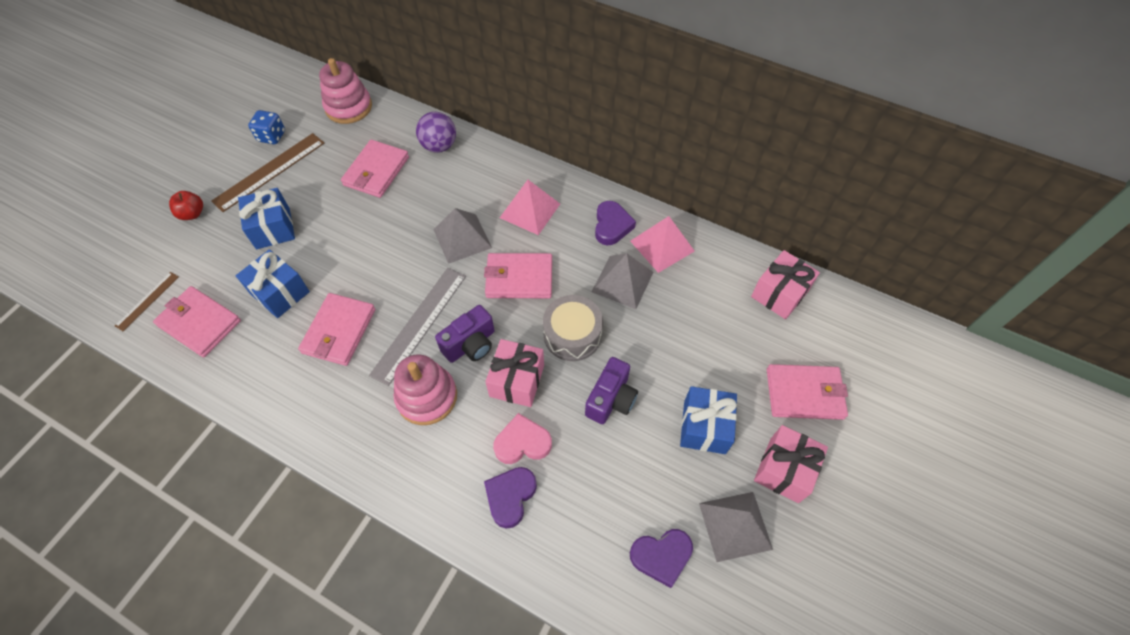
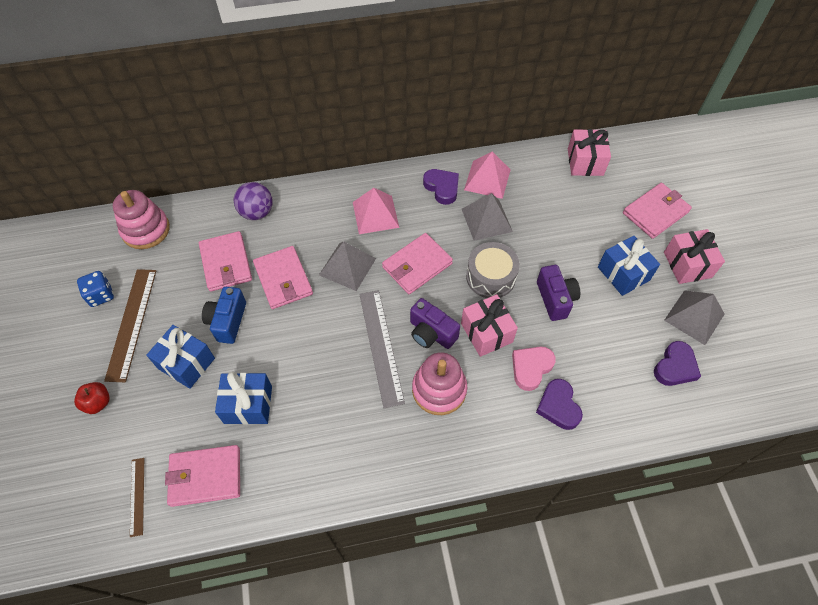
camera: 40 degrees left, 0 degrees up
(332, 217) = (228, 321): none -> blue camera
(339, 331) = (327, 396): pink wallet -> pink wallet (283, 279)
(470, 344) = (431, 333): purple camera -> purple camera turned 120 degrees clockwise

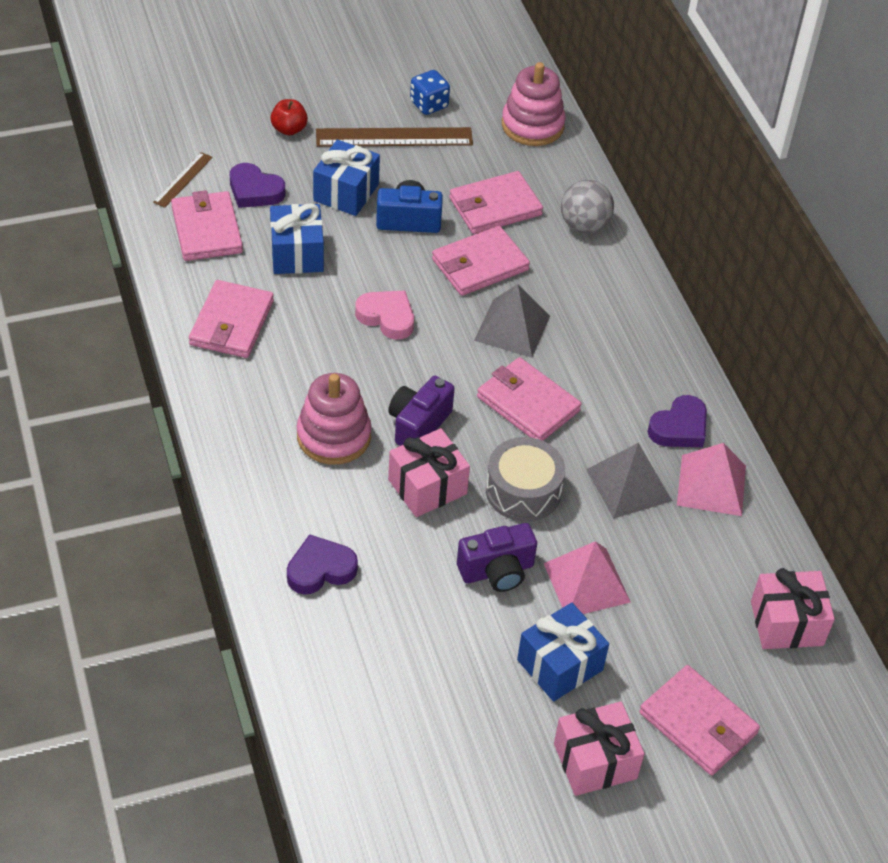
camera: 80 degrees right, 10 degrees down
(137, 496) = (183, 179): brown ruler -> brown ruler turned 45 degrees counterclockwise
(257, 212) = (584, 225): purple ball -> grey ball
(317, 459) = (231, 323): none -> pink wallet
(375, 214) = (609, 351): pink pyramid -> pink pyramid (587, 582)
(381, 346) = (391, 372): grey ruler -> none
(531, 368) = (376, 538): pink heart -> pink heart (387, 317)
(675, 367) = (398, 722): purple heart -> purple heart (255, 191)
(694, 317) = (493, 759): grey pyramid -> none

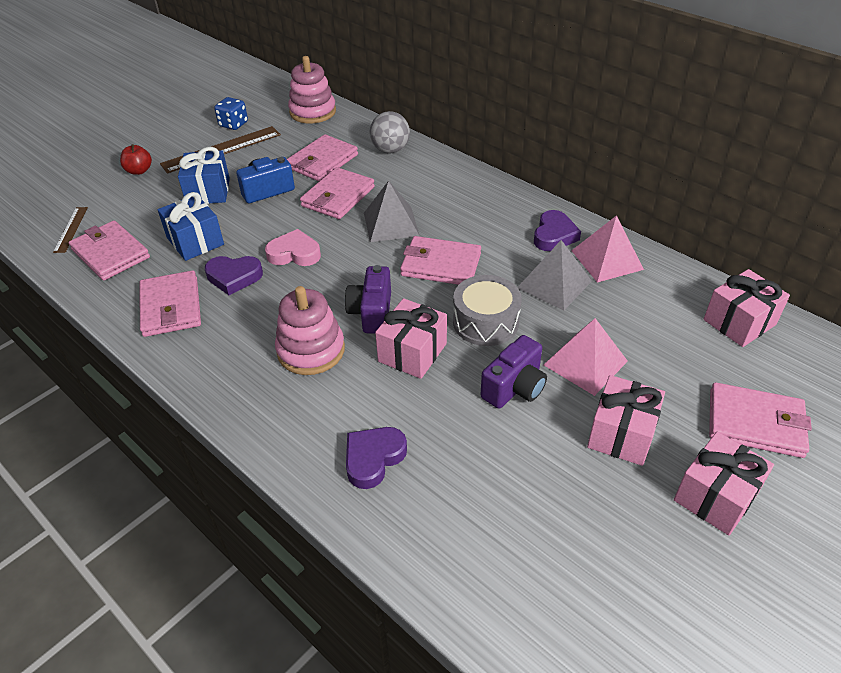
camera: 25 degrees left, 5 degrees down
(255, 191) = (135, 215): purple heart -> purple heart (234, 277)
(560, 665) = (621, 434): blue gift -> pink gift

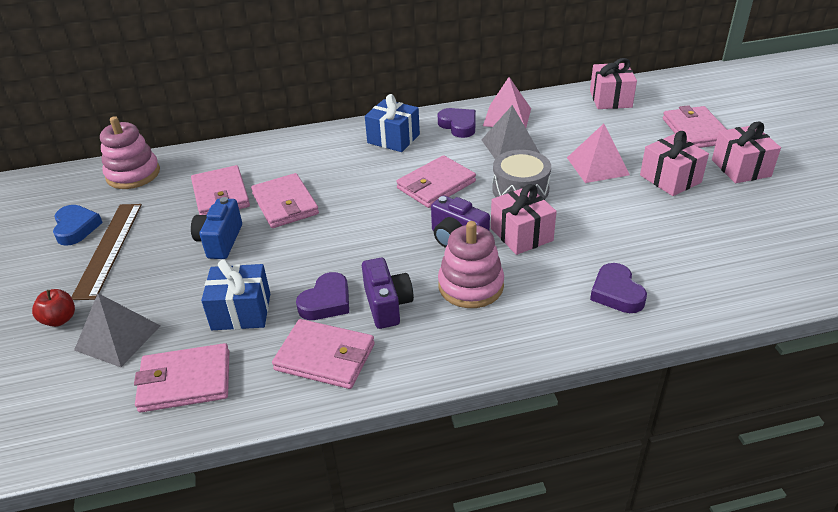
camera: 55 degrees left, 5 degrees down
(71, 229) = (97, 405): brown ruler -> none
(208, 191) = (169, 279): blue gift -> blue gift (393, 139)
(233, 124) = (76, 228): blue dice -> blue heart
(294, 253) = (335, 254): pink heart -> none
(390, 150) = (256, 154): grey ball -> none
(391, 224) = (357, 190): grey pyramid -> grey pyramid (118, 337)
(514, 387) = (596, 203): purple camera -> purple camera (387, 305)
(755, 423) = (695, 131): pink wallet -> pink wallet turned 60 degrees counterclockwise

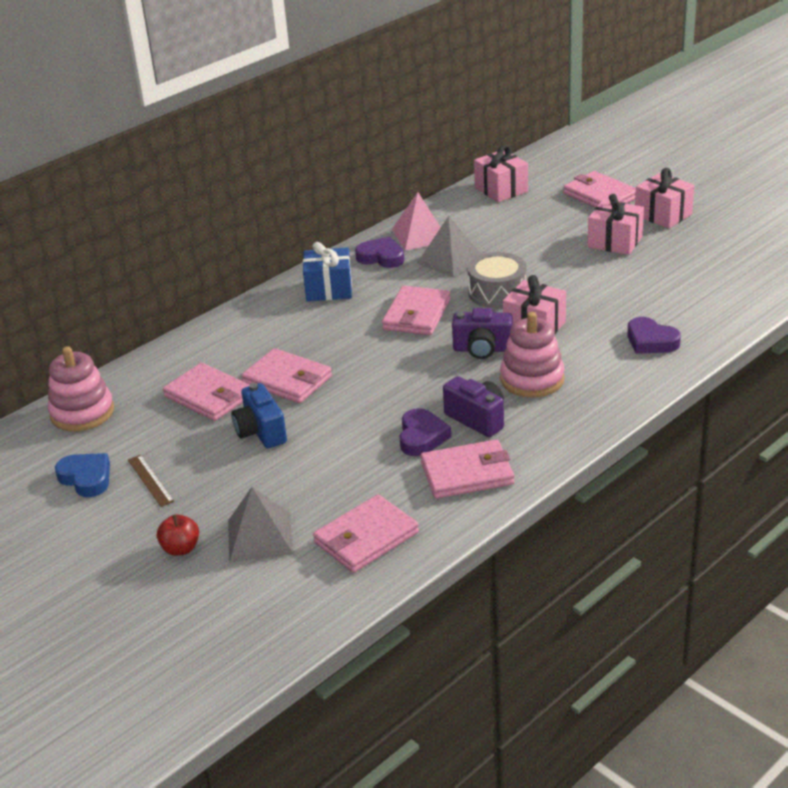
camera: 30 degrees left, 5 degrees down
(109, 249) = (150, 480): brown ruler -> brown ruler, size x0.53
(241, 311) = (353, 473): blue gift -> none
(597, 166) = (545, 251): pink pyramid -> none

